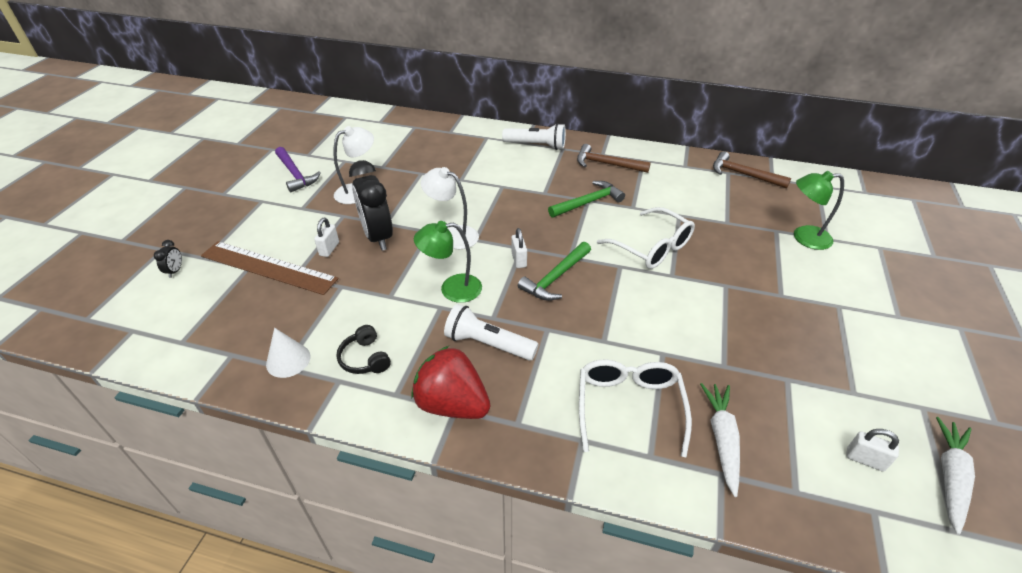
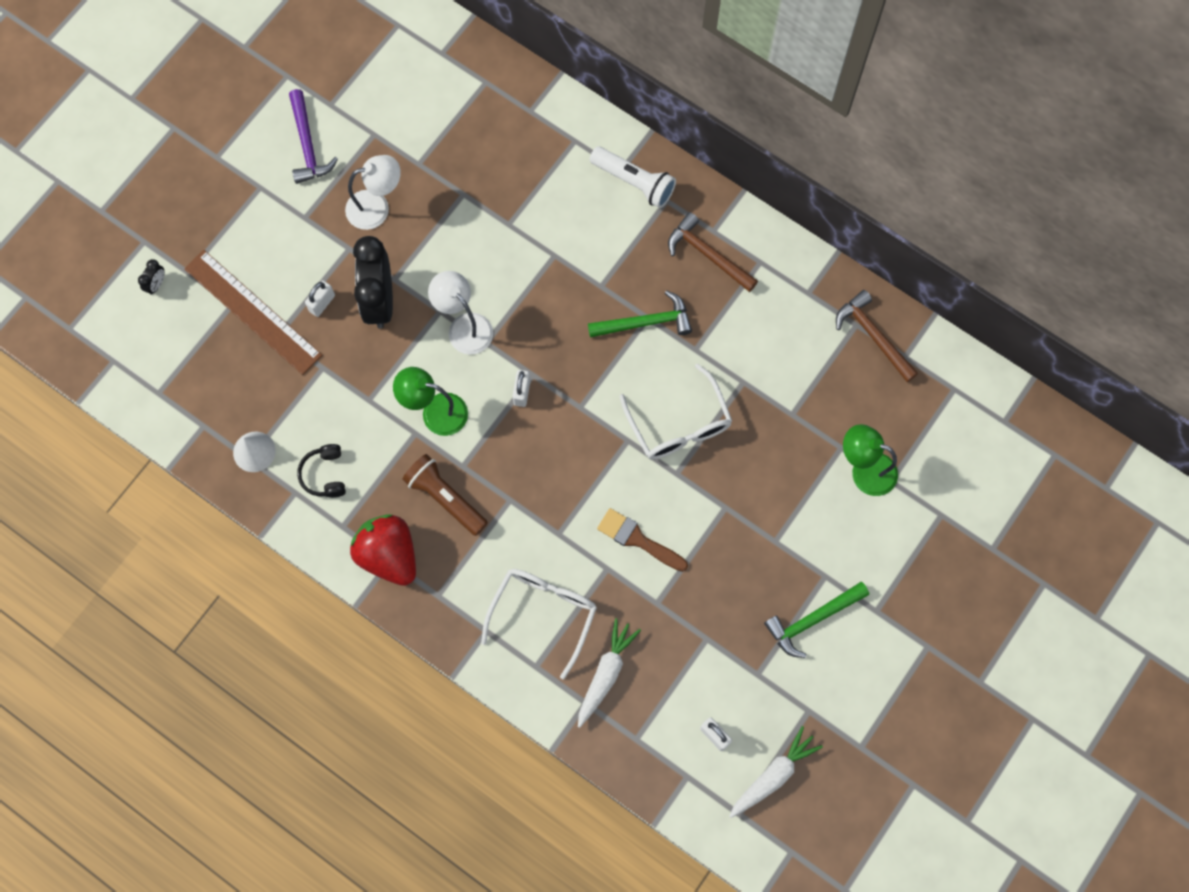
camera: 20 degrees right, 30 degrees up
(488, 344) = (445, 498): white flashlight -> brown flashlight
(555, 278) = (549, 433): green hammer -> green hammer (812, 620)
(674, 325) = (638, 539): none -> brown brush

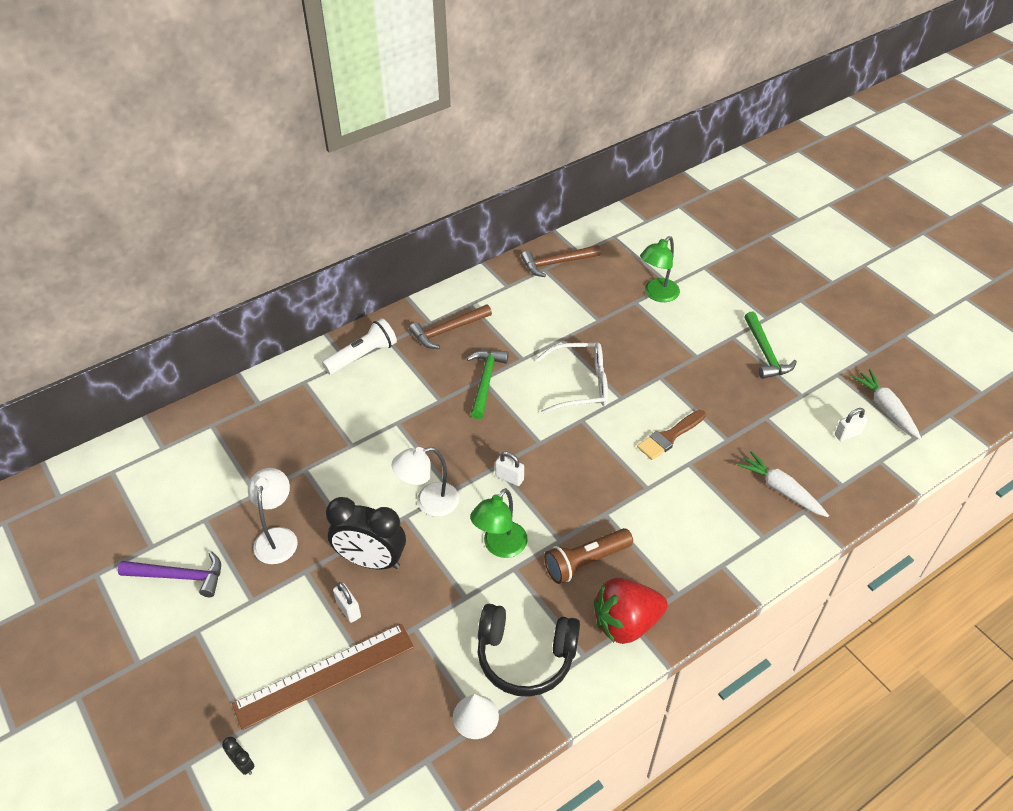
camera: 70 degrees left, 25 degrees down
(325, 474) = (525, 656): black headphones -> black headphones, size x1.85
(544, 613) = (716, 518): white glasses -> none

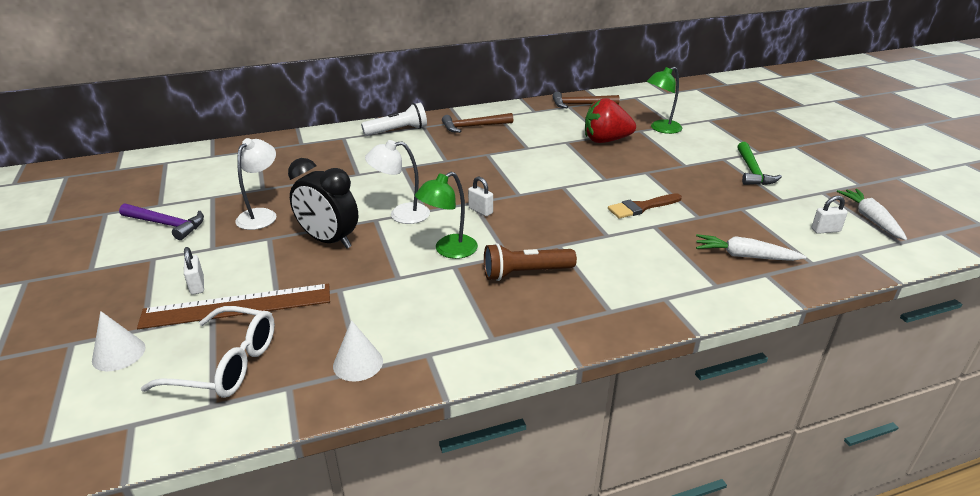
camera: 15 degrees right, 15 degrees down
(243, 764) = (119, 354): black clock -> white cone
(348, 609) = (288, 267): white padlock -> white padlock (197, 285)
(485, 381) = (489, 155): green hammer -> none
(525, 656) = (432, 328): black headphones -> none
(581, 385) = (572, 167): white glasses -> white glasses (227, 364)
(626, 623) = (546, 323): red strawberry -> red strawberry (606, 140)
(781, 489) = (744, 256): white carrot -> white carrot turned 45 degrees counterclockwise

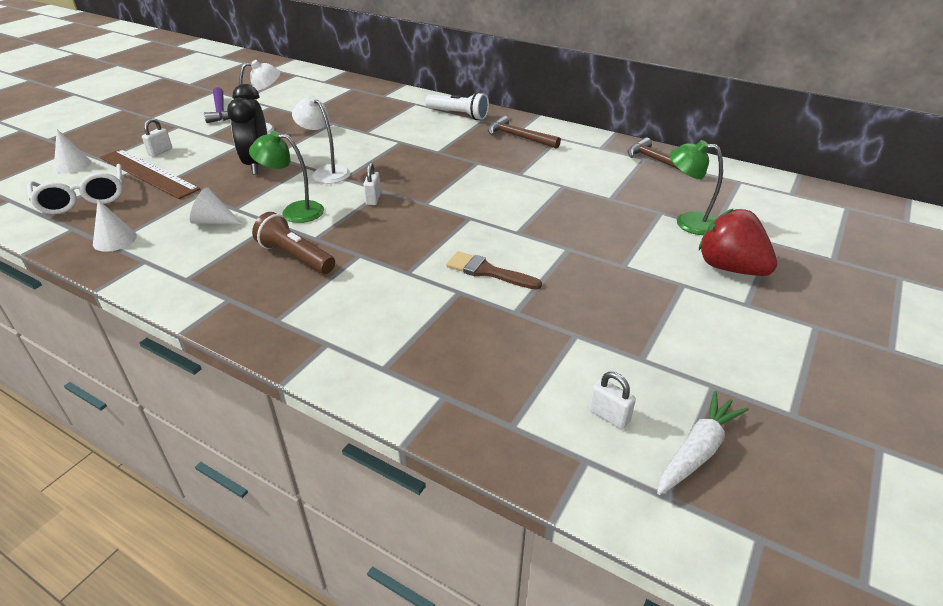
camera: 50 degrees right, 5 degrees up
(406, 295) = (213, 221): none -> white cone
(606, 140) = (602, 203): red strawberry -> red strawberry (730, 268)
(744, 256) = (466, 369): white carrot -> none
(752, 171) = (683, 314): green hammer -> none

